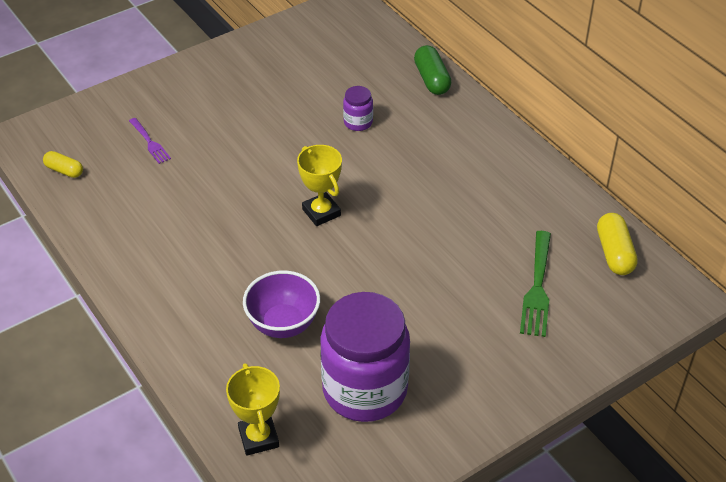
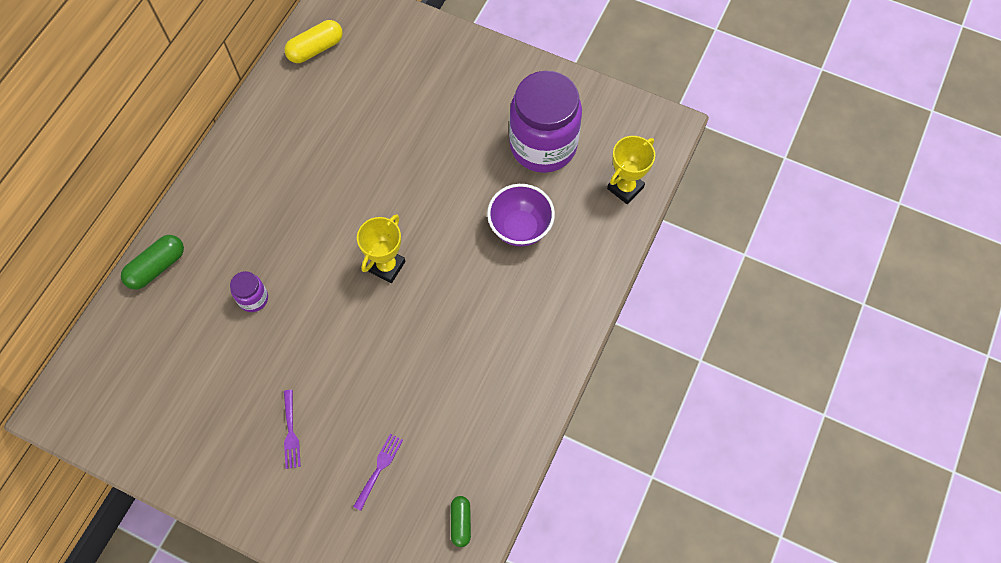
camera: 120 degrees left, 20 degrees up
(64, 170) = (461, 522): yellow capsule -> green capsule
(224, 106) = (291, 432): none -> purple fork
(537, 287) = (380, 83): green fork -> none

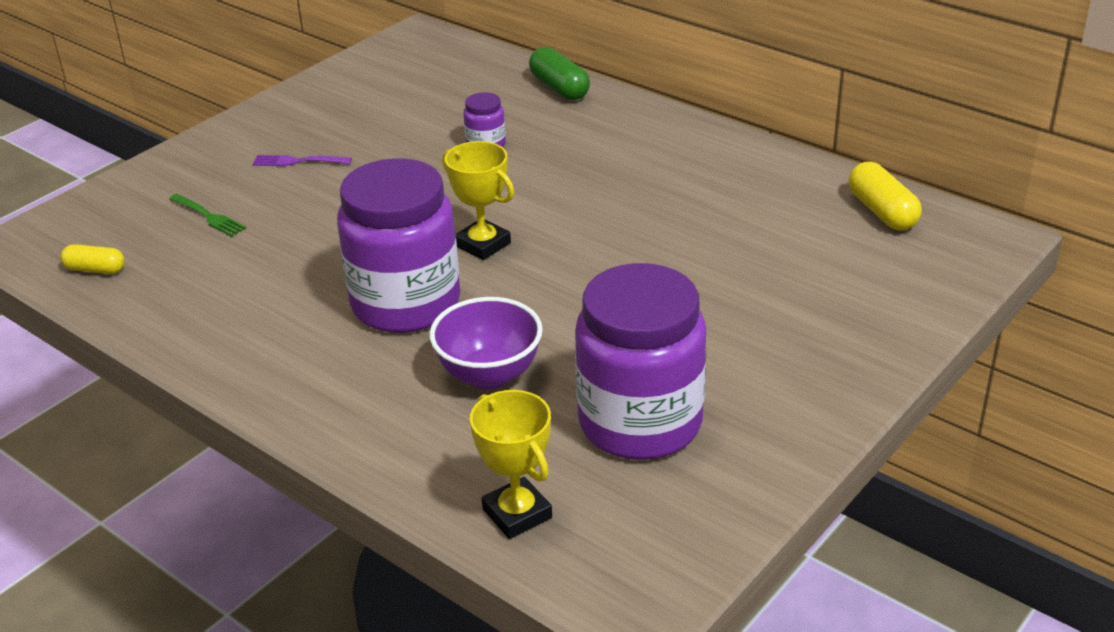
camera: 105 degrees right, 30 degrees down
(379, 469) = (209, 216): purple fork -> green fork
(461, 294) = (406, 304): none -> purple jar
(461, 522) = (95, 269): green capsule -> yellow capsule

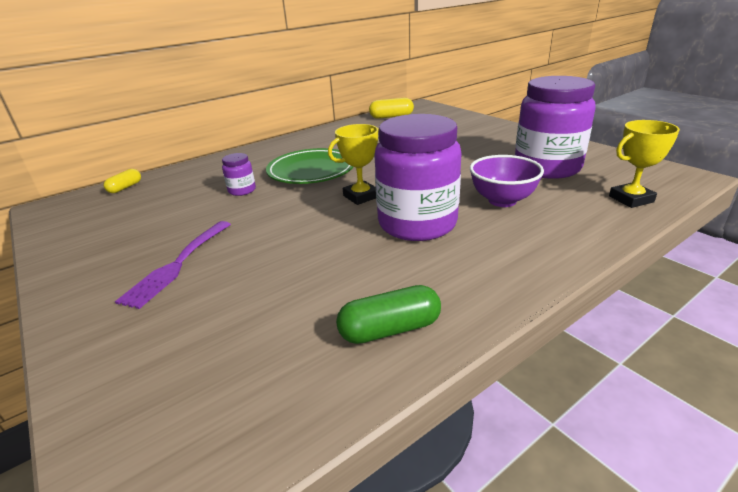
camera: 75 degrees left, 5 degrees down
(95, 269) = (265, 410): yellow capsule -> yellow capsule (125, 187)
(209, 216) = (224, 317): green fork -> none
(298, 161) = (177, 264): purple fork -> purple fork, size x1.66
(559, 88) = (199, 167): green capsule -> green capsule (390, 329)
(565, 183) = (311, 171): none -> green plate

